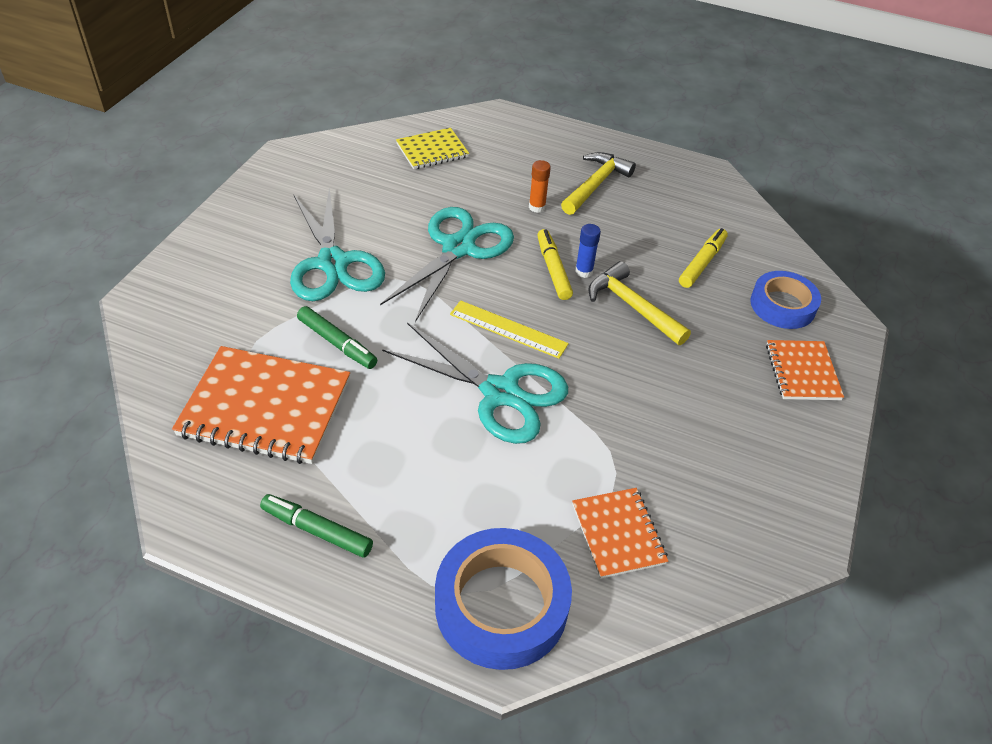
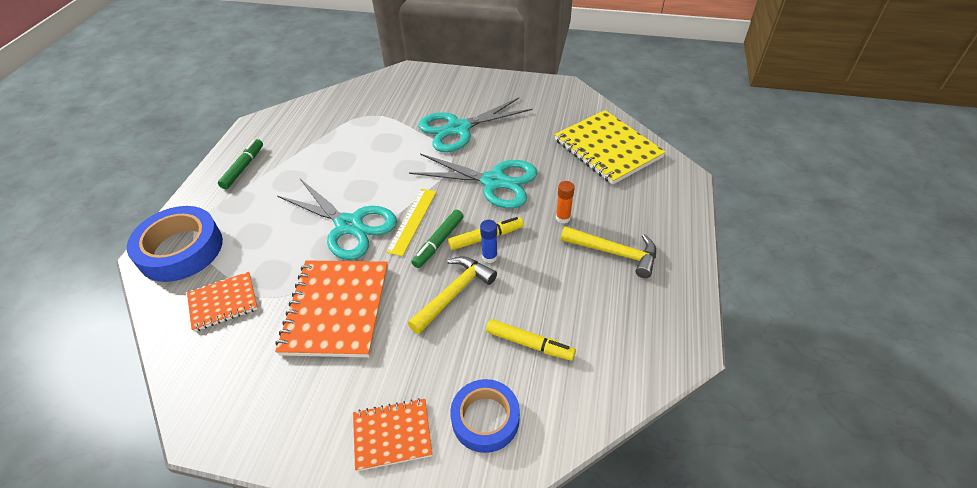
camera: 85 degrees right, 0 degrees up
(265, 407) = (330, 130): orange notebook -> orange notebook (336, 309)
(337, 343) = (385, 145): green marker -> green marker (438, 242)
(432, 150) = (607, 149): yellow notebook -> yellow notebook, size x1.76
(500, 392) = (349, 225): turquoise scissors -> turquoise scissors turned 75 degrees counterclockwise

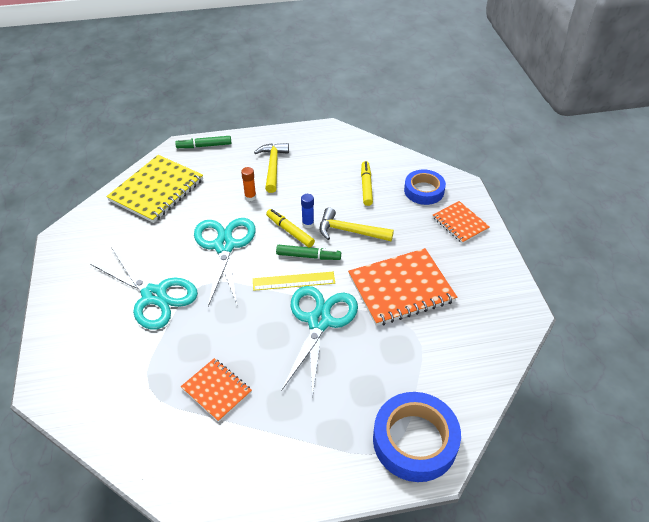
camera: 115 degrees left, 0 degrees up
(223, 302) = (441, 364): orange notebook -> orange notebook (216, 390)
(243, 167) = (283, 465): green marker -> green marker (204, 146)

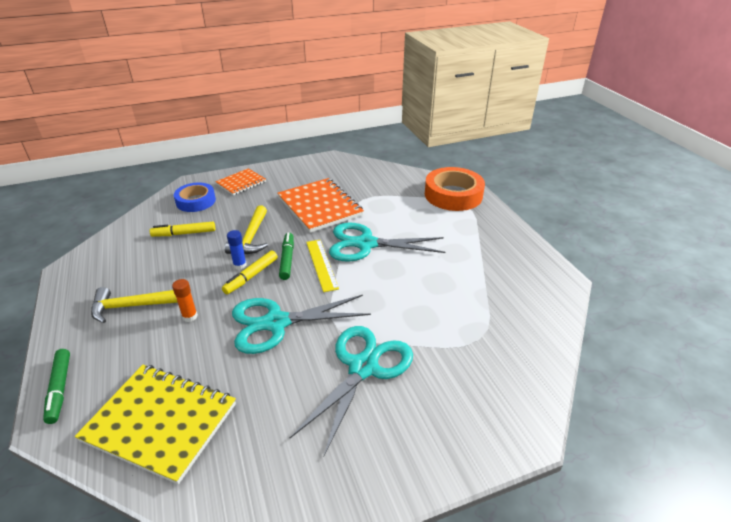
camera: 100 degrees left, 10 degrees down
(216, 390) = (460, 292): orange notebook -> none
(414, 440) = (453, 195): blue tape -> orange tape

